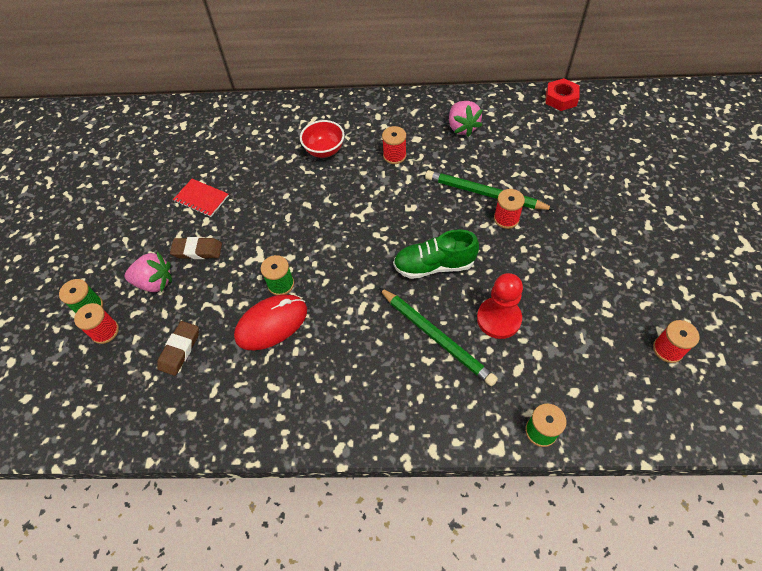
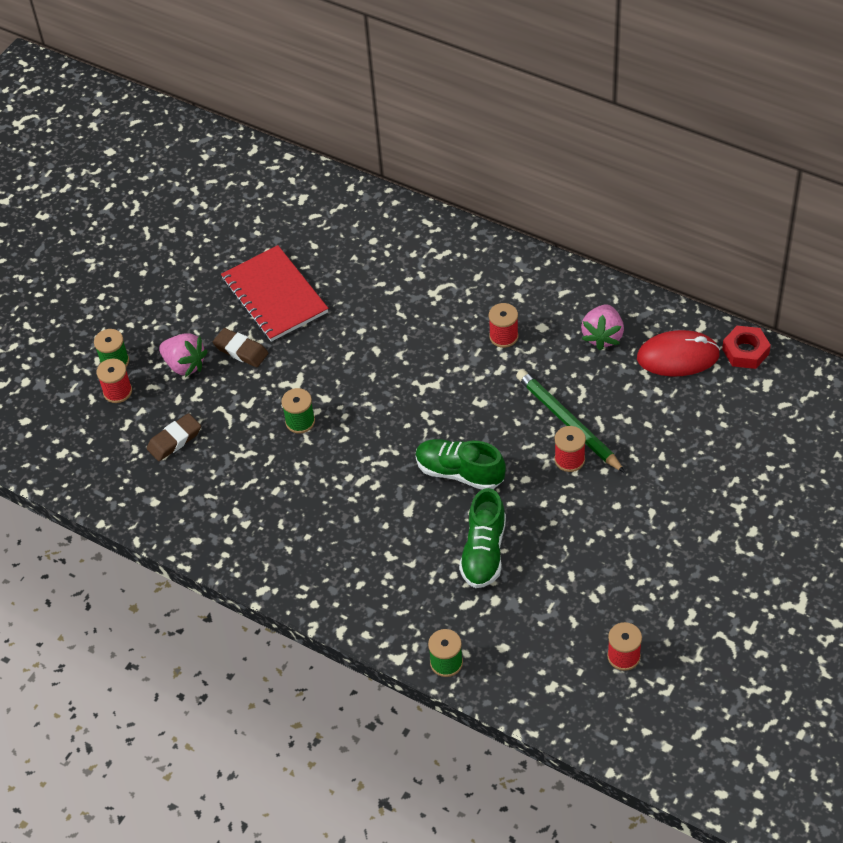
camera: 30 degrees right, 5 degrees down
(201, 198) = (275, 296): red notebook -> red notebook, size x1.85
(271, 323) = (269, 455): red mouse -> red mouse (678, 356)
(324, 150) = (433, 297): red bowl -> none
(436, 337) = (412, 540): green pencil -> none
(498, 319) = (484, 552): red pawn -> green shoe

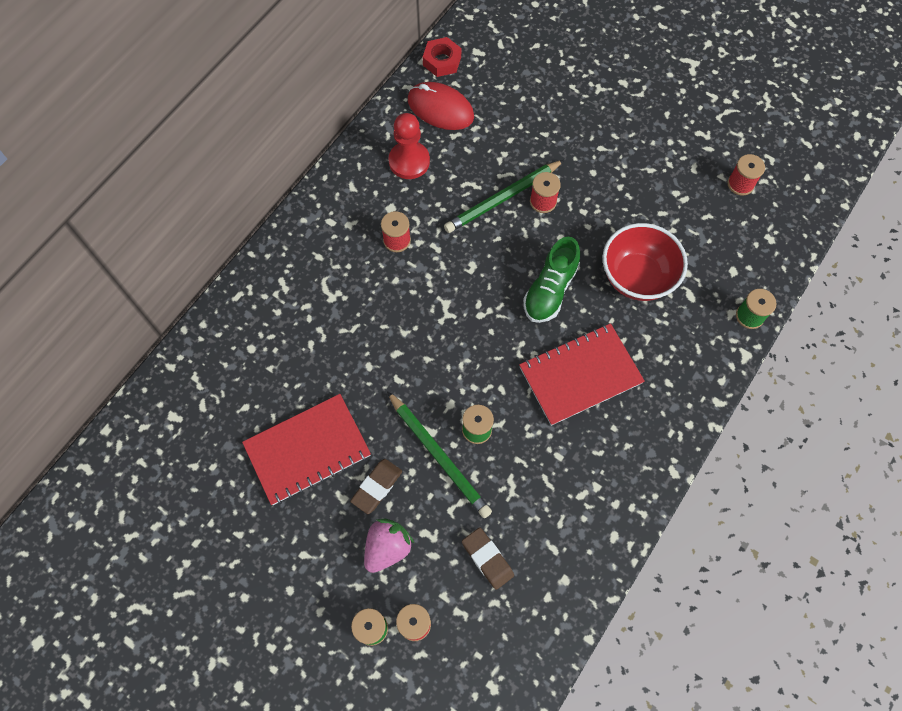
camera: 90 degrees left, 15 degrees up
(272, 394) = (439, 456): none -> green pencil
(363, 504) = (580, 375): none -> red notebook
(484, 552) = (637, 277): green shoe -> red bowl
(603, 336) = (409, 161): pink strawberry -> red pawn
(678, 356) = (440, 109): red mouse -> red mouse turned 60 degrees counterclockwise

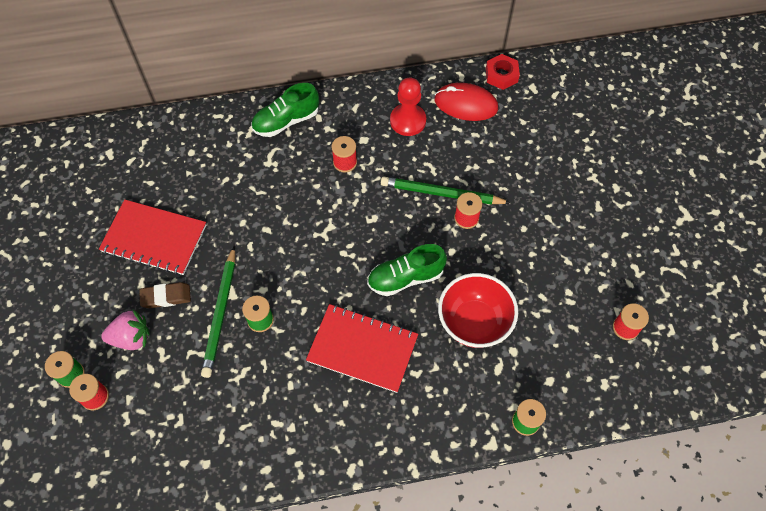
camera: 45 degrees right, 5 degrees down
(305, 248) = (286, 121): none -> green shoe
(440, 109) = (466, 104): red mouse -> red mouse turned 60 degrees counterclockwise
(487, 559) = (177, 403): brown eraser -> none

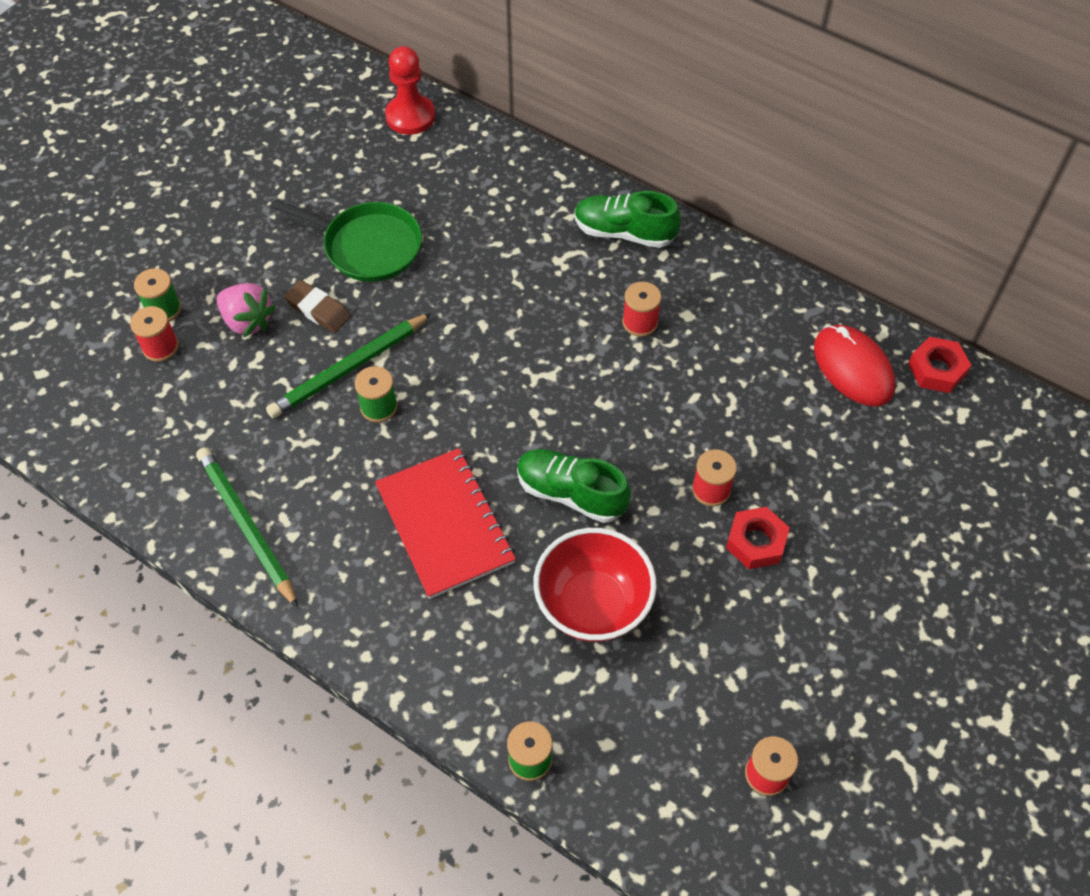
camera: 45 degrees right, 5 degrees down
(154, 238) = (368, 246): red notebook -> green pan
(408, 121) = (761, 334): red pawn -> red pawn (410, 116)
(442, 193) = (712, 441): green pencil -> green pencil (247, 526)
(511, 225) = (756, 542): none -> red nut

